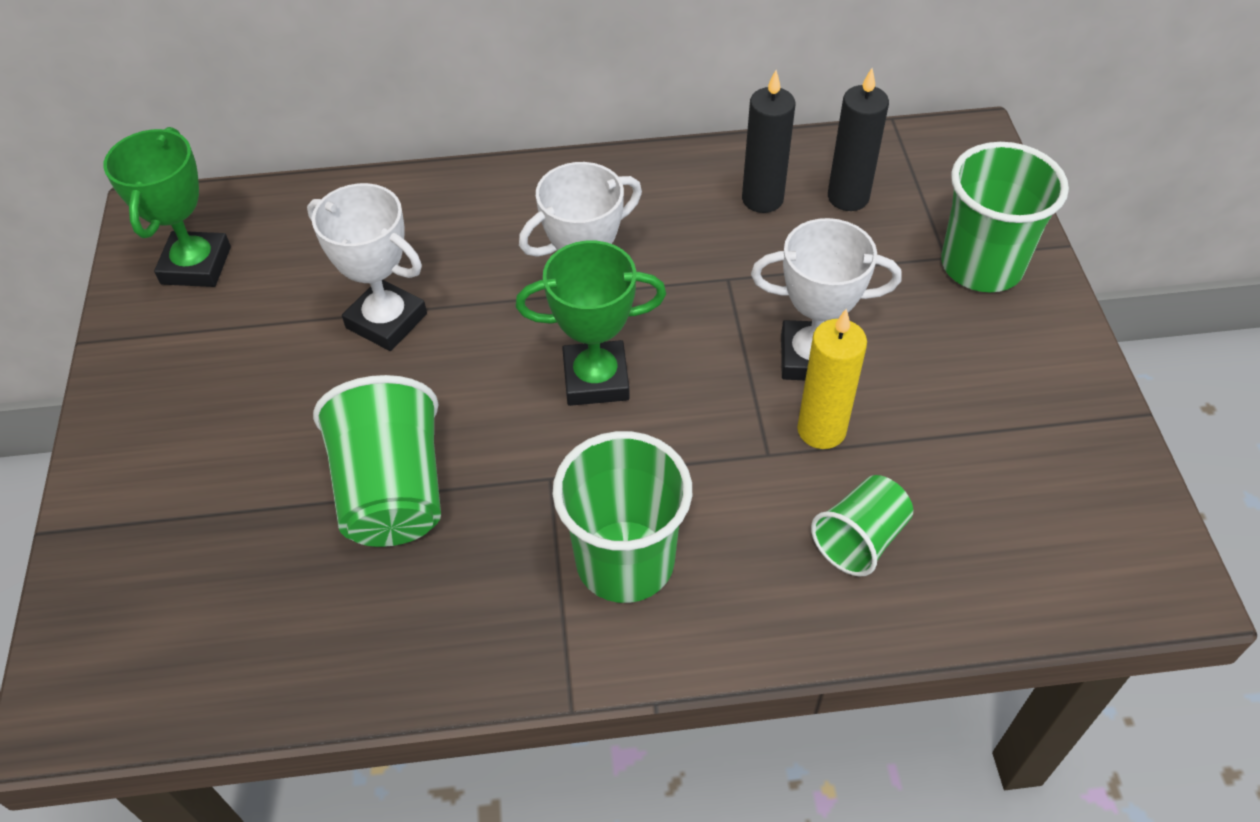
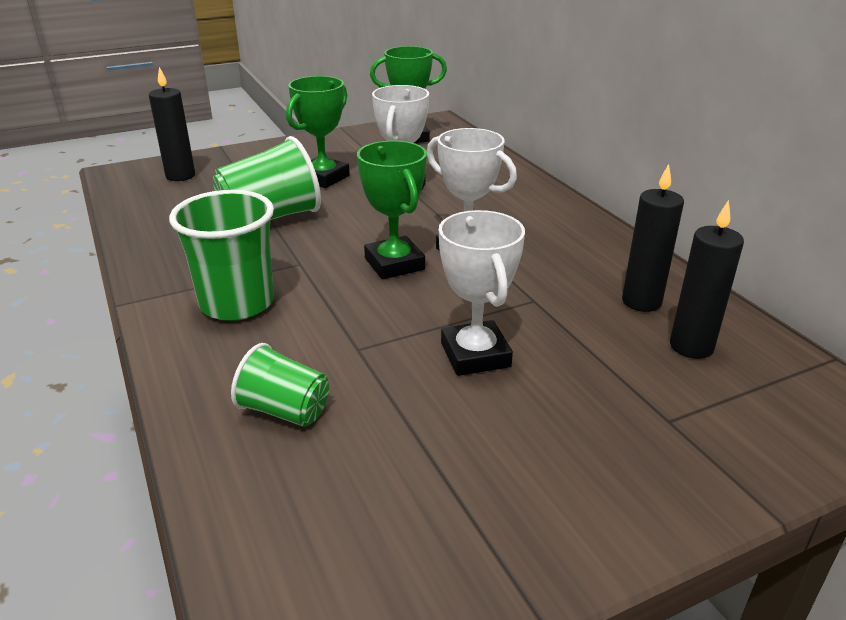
camera: 70 degrees right, 20 degrees down
(147, 606) = (180, 176): none -> black candle
(285, 404) = (323, 178): none -> green trophy
(821, 430) = (396, 372): yellow candle -> none
(981, 265) = (679, 448): green cup -> none

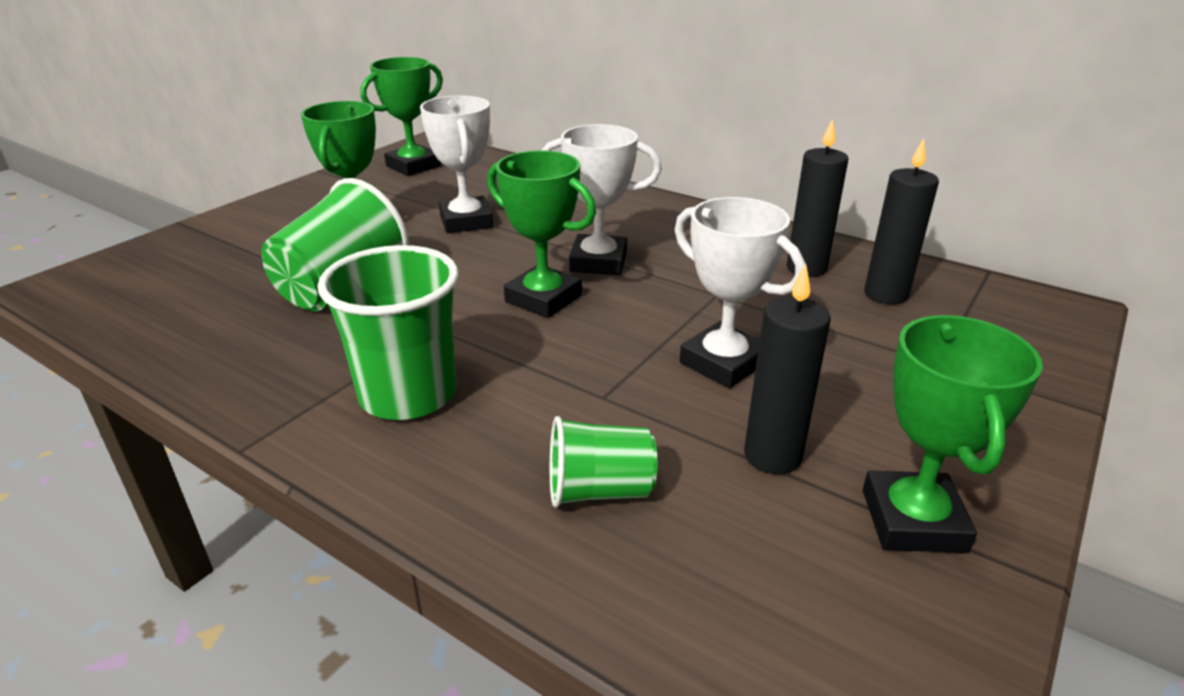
camera: 30 degrees left, 0 degrees up
(180, 176) = (159, 269): black candle -> black candle (772, 456)
(484, 528) = (913, 520): none -> green trophy

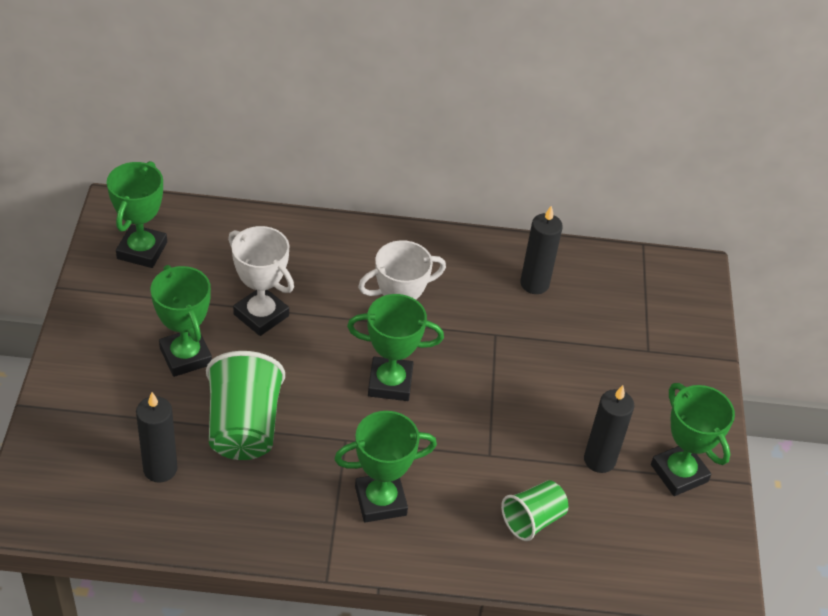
camera: 35 degrees left, 15 degrees up
(408, 394) = (380, 501): green cup -> green trophy
(723, 362) = (536, 399): white trophy -> none
(885, 294) = (594, 295): black candle -> black candle (160, 469)

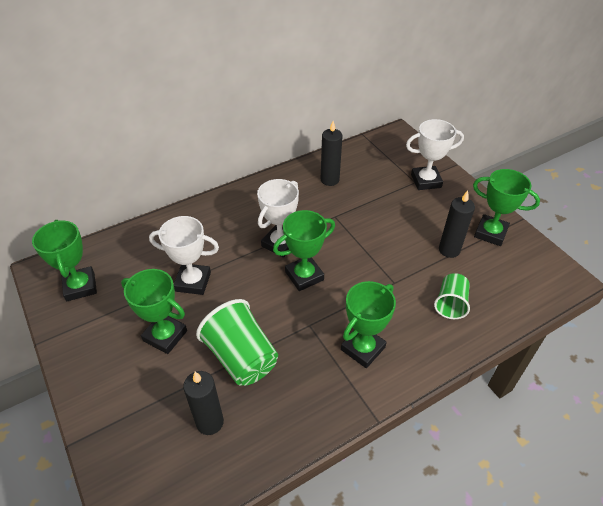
camera: 30 degrees left, 0 degrees up
(664, 358) = (426, 181): none -> white trophy

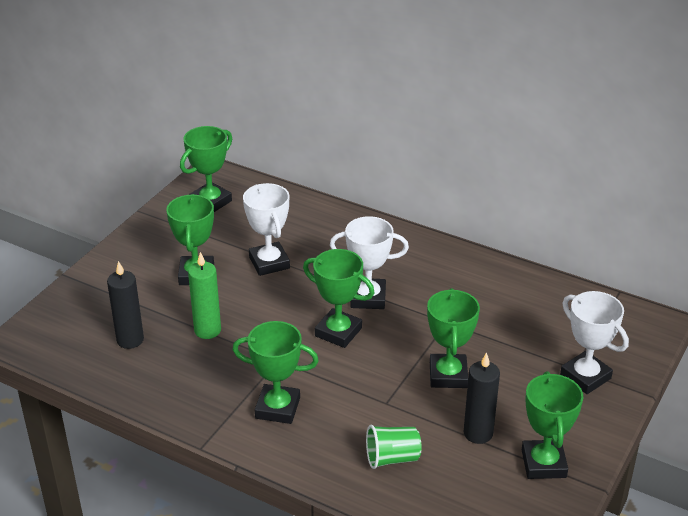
camera: 60 degrees right, 10 degrees down
(241, 357) = (207, 330): green cup -> green candle
(329, 180) = (503, 296): black candle -> none
(387, 239) = (448, 375): none -> green trophy

